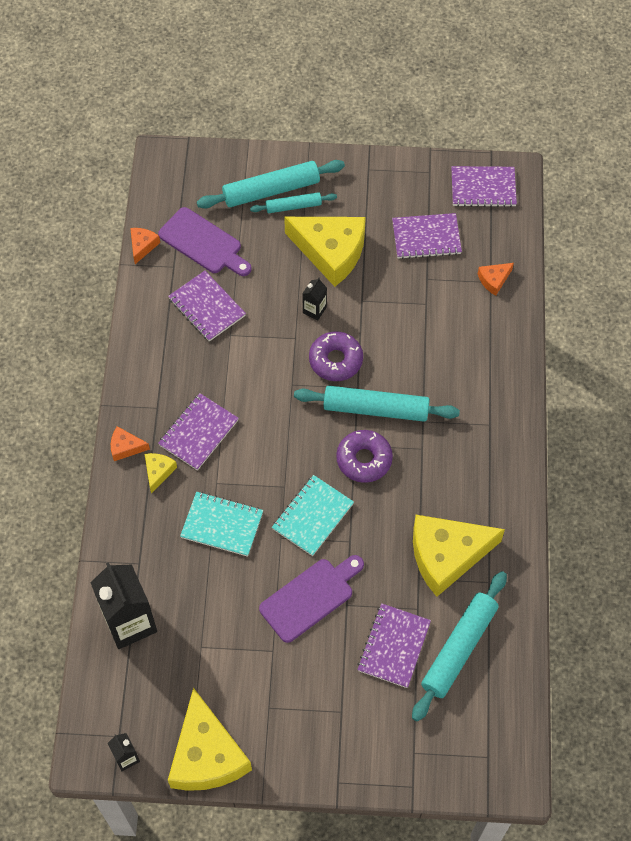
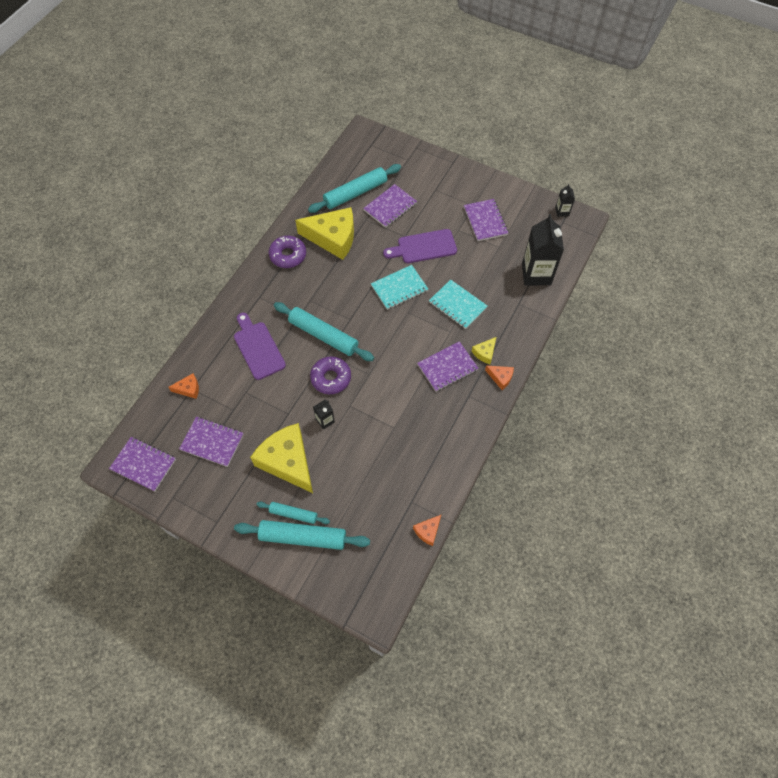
camera: 155 degrees left, 0 degrees up
(203, 243) = (379, 512): purple cutting board -> purple cutting board (258, 348)
(206, 755) = (517, 197): yellow cheese -> none
(207, 307) = (401, 456): purple notebook -> purple notebook (485, 221)
(364, 459) = (349, 308): purple donut -> purple donut (288, 255)

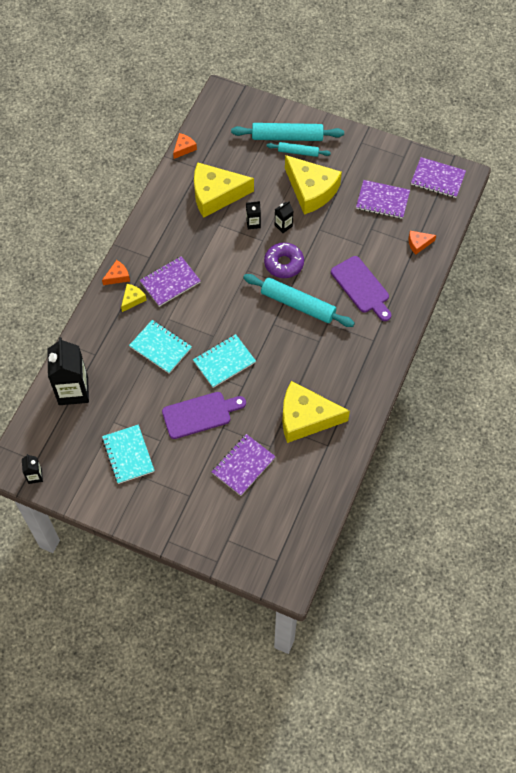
camera: 175 degrees right, 0 degrees up
(288, 255) = (353, 391): purple donut -> none
(355, 193) = (287, 482): turquoise rolling pin -> none
(357, 426) = (253, 223): none -> black carton
(394, 464) = (216, 195): none -> yellow cheese
(485, 221) = (128, 455): purple notebook -> turquoise notebook
(500, 378) = (117, 276): orange cheese -> orange cheese turned 120 degrees clockwise

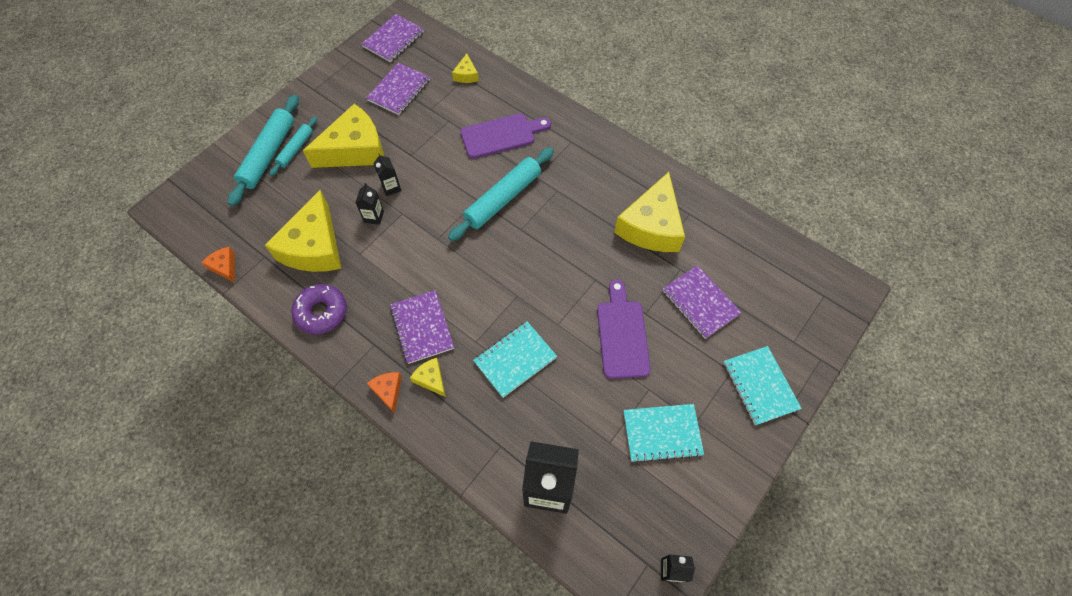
camera: 75 degrees left, 0 degrees up
(224, 362) = (557, 291): turquoise notebook -> turquoise notebook (760, 386)
(284, 264) = (443, 199): purple donut -> purple donut (321, 312)
(418, 244) = (466, 75): orange cheese -> yellow cheese

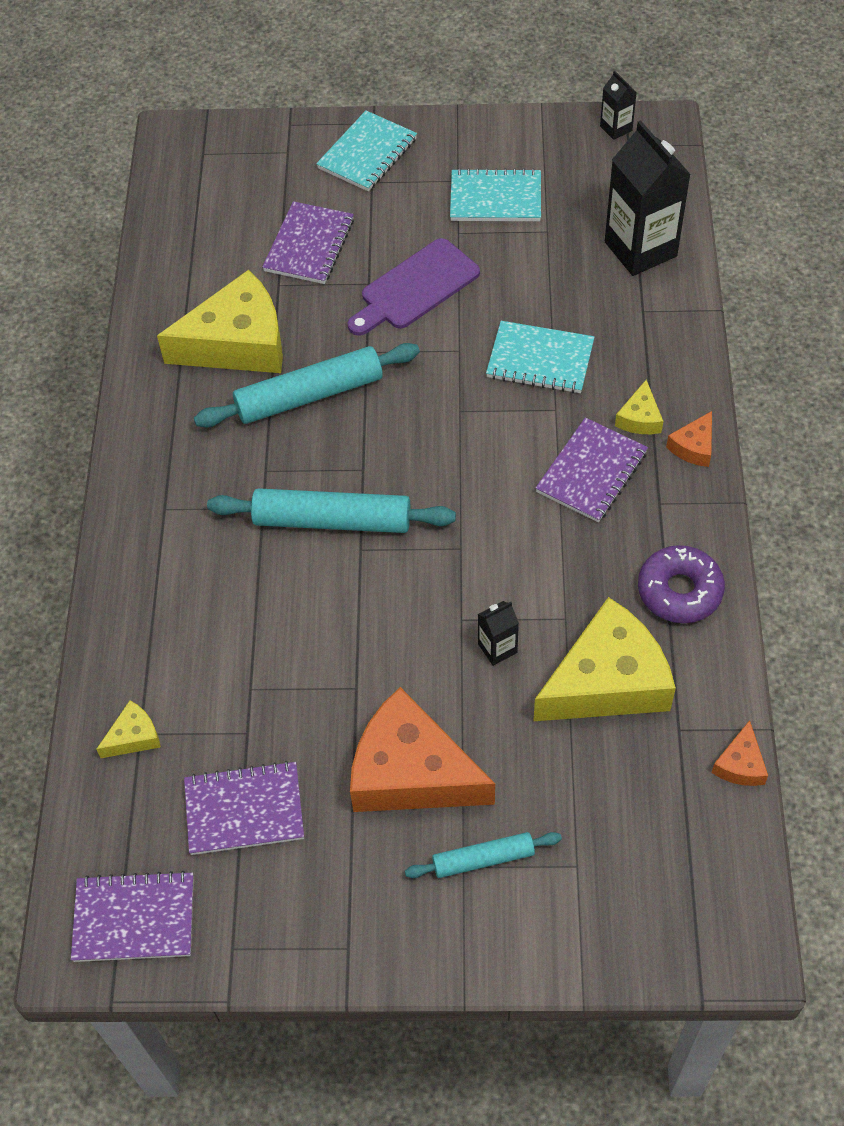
camera: 125 degrees left, 5 degrees down
(268, 154) = (527, 890): turquoise rolling pin -> turquoise rolling pin (309, 395)
(355, 149) = (411, 772): yellow cheese -> orange cheese
(391, 187) = (433, 667): black carton -> none
(501, 135) = (222, 599): purple cutting board -> none
(662, 433) = (495, 198): turquoise notebook -> turquoise notebook turned 45 degrees counterclockwise

